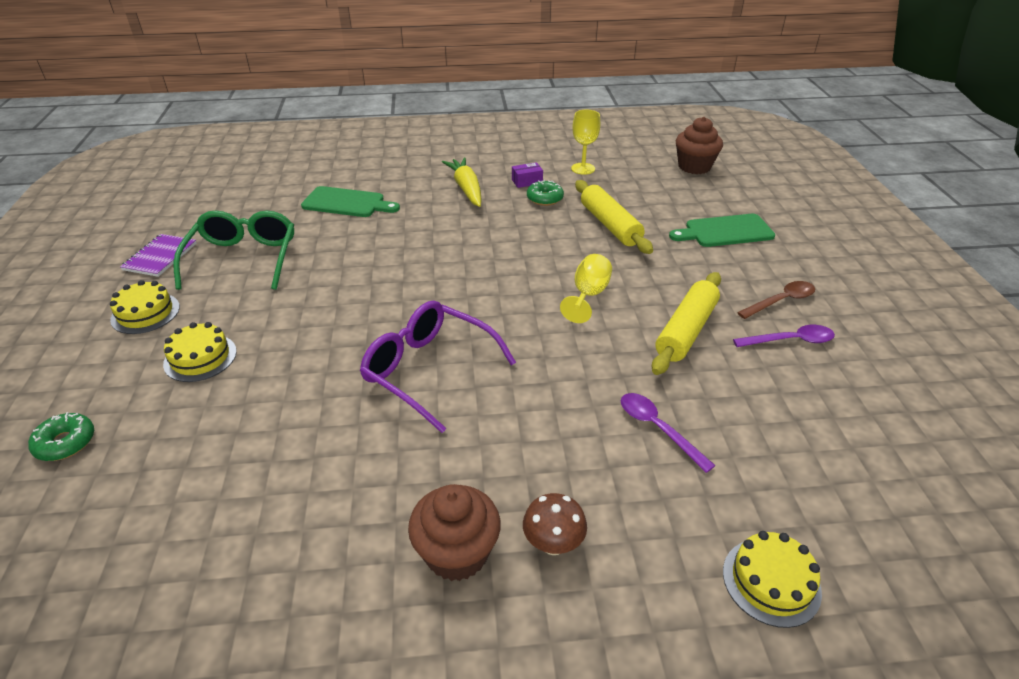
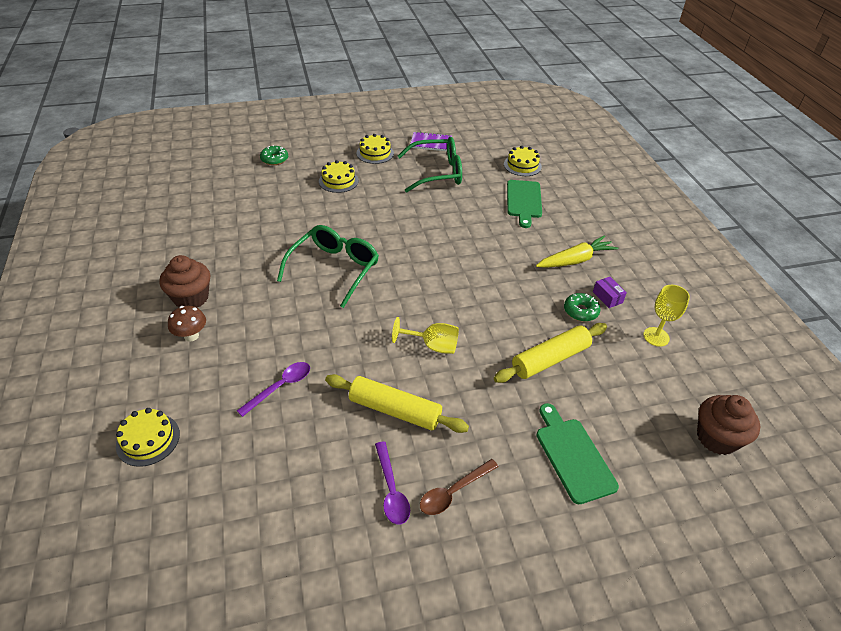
camera: 80 degrees right, 5 degrees up
(271, 193) = (522, 165): none -> yellow cake
(428, 370) = (334, 269): purple glasses -> green glasses
(781, 301) = (453, 492): brown spoon -> brown spoon turned 90 degrees clockwise

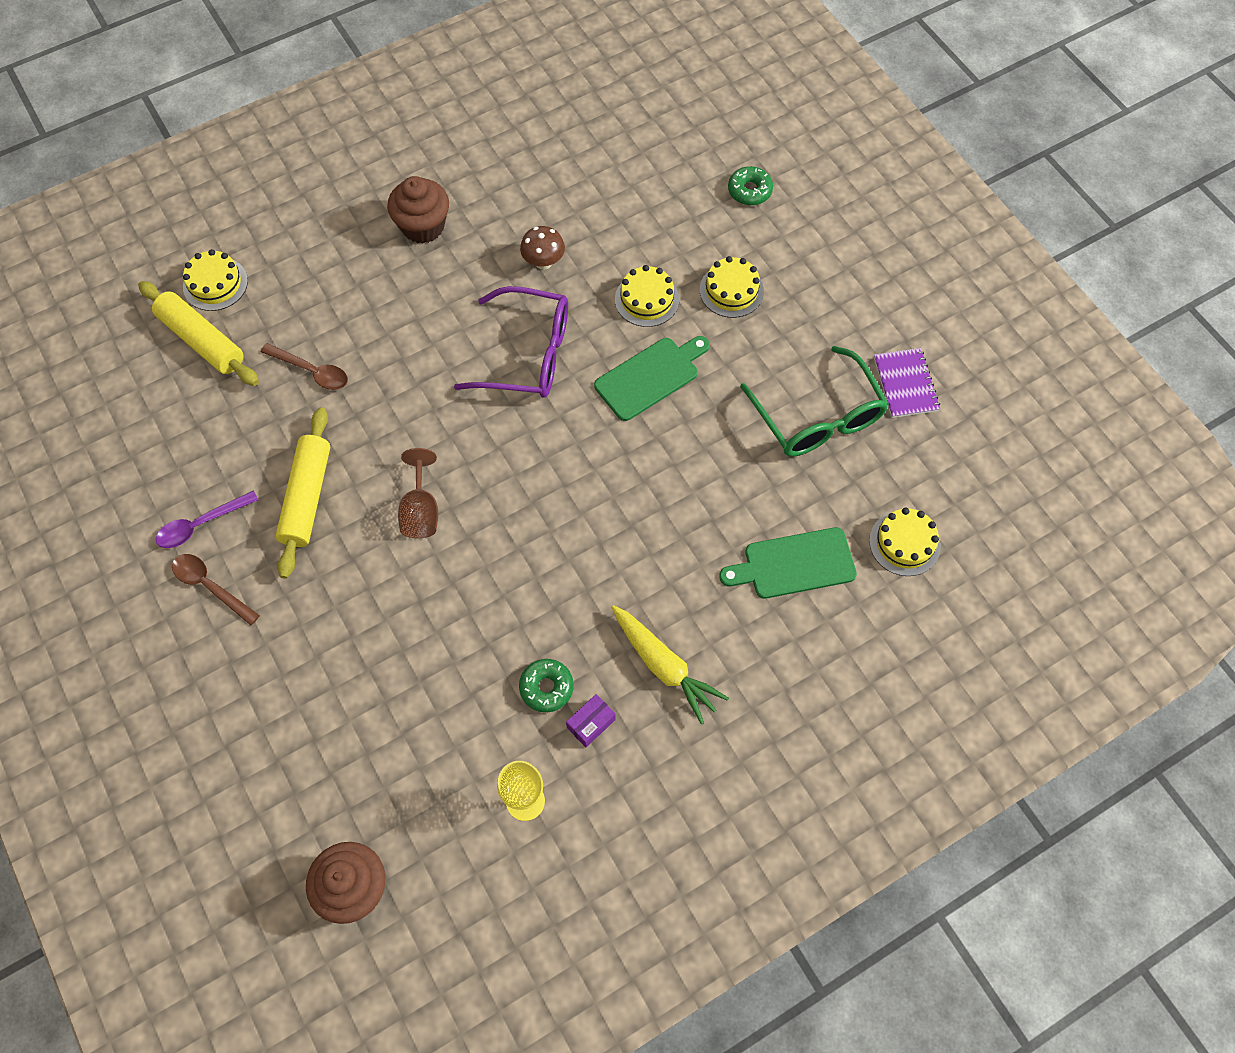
camera: 75 degrees right, 20 degrees up
(191, 336) = (363, 254): brown mushroom -> brown mushroom (543, 262)
(280, 387) = (312, 371): purple spoon -> brown spoon
(334, 269) = (528, 354): green glasses -> purple glasses
(375, 153) = (832, 313): yellow cake -> yellow cake (647, 299)
(432, 346) = (421, 511): yellow goblet -> brown goblet
(550, 359) = (438, 658): yellow rolling pin -> yellow rolling pin (202, 340)
(573, 456) = (285, 707): green cutting board -> green cutting board (650, 377)

